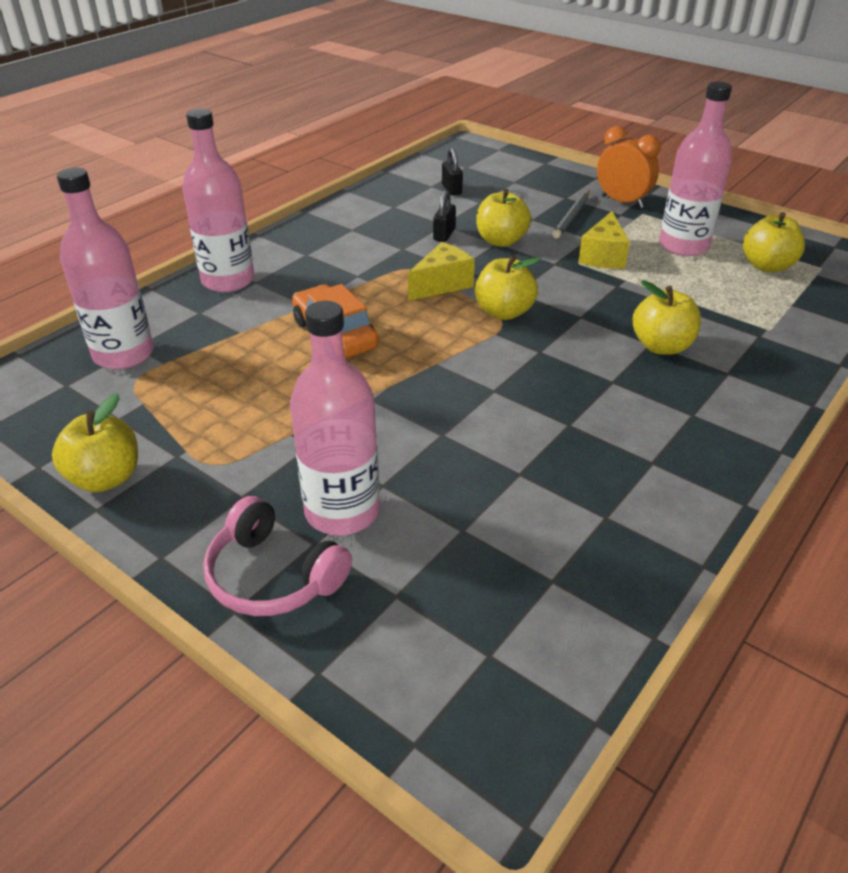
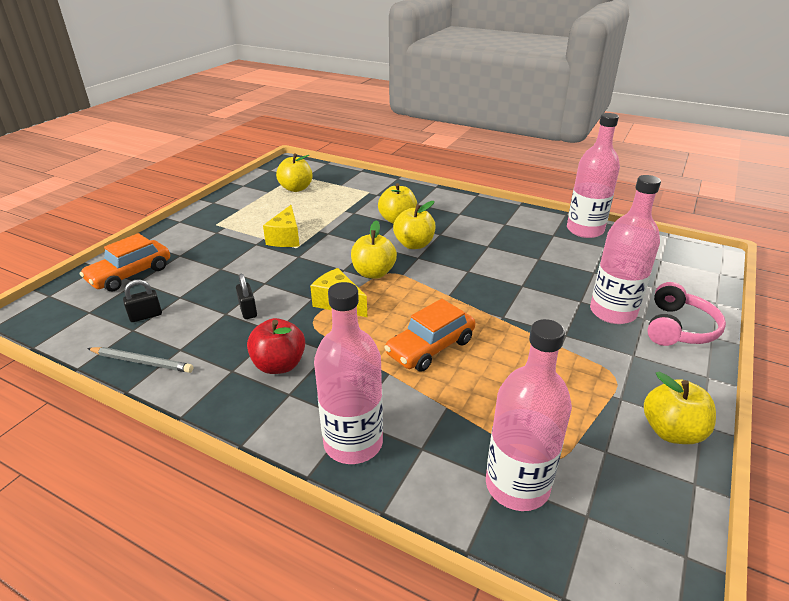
camera: 100 degrees left, 5 degrees down
(348, 250) = (279, 365): none -> red apple
(444, 235) = (248, 311): black padlock -> black padlock turned 60 degrees clockwise
(501, 241) = (261, 281): yellow apple -> yellow apple (414, 244)
(529, 177) = (130, 274): none -> orange car
(572, 216) = (218, 251): grey pencil -> grey pencil (142, 362)
(603, 256) = (286, 238): yellow cheese -> yellow cheese turned 90 degrees clockwise
(622, 202) = (194, 231): orange clock -> none
(683, 246) = (269, 211): pink bottle -> pink bottle (585, 230)

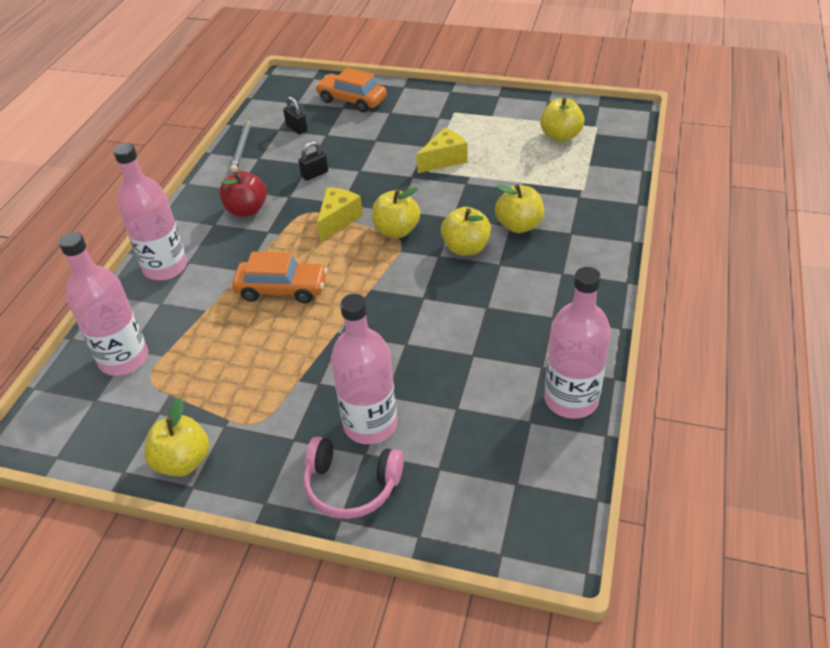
camera: 80 degrees right, 10 degrees up
(286, 238) = (444, 160): yellow cheese -> yellow cheese turned 150 degrees clockwise
(430, 347) = (282, 289): orange car -> orange car turned 150 degrees clockwise

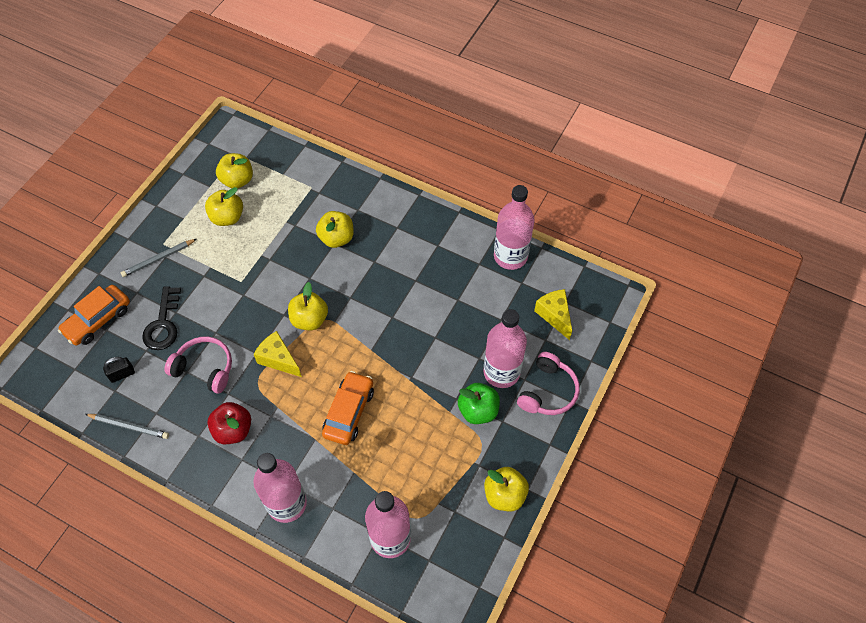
camera: 80 degrees left, 15 degrees up
(305, 409) = (478, 410): none -> green apple
(314, 174) = (204, 368): black padlock -> pink headphones
(359, 136) = (163, 324): none -> black key
(434, 114) = (158, 259): none -> grey pencil
(444, 160) = (231, 267): yellow cheese -> yellow cheese (554, 315)
(466, 248) = (348, 278): yellow apple -> yellow apple (227, 217)

